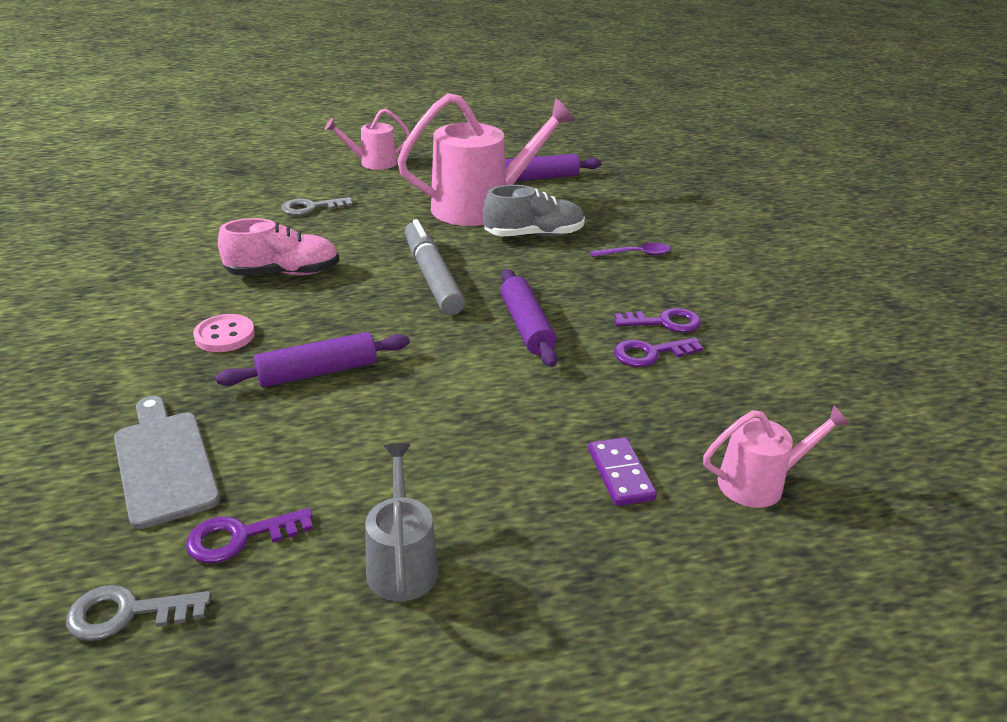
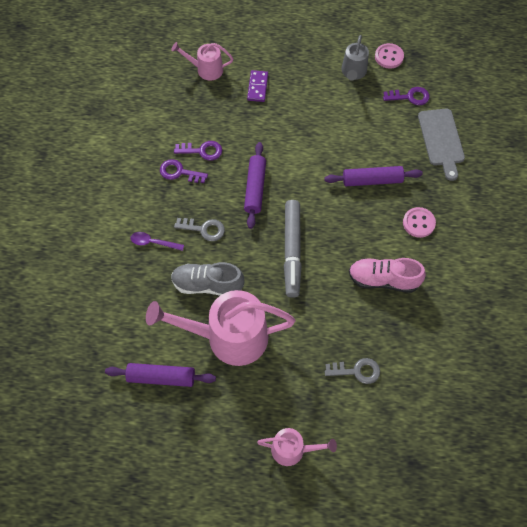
camera: 160 degrees left, 30 degrees up
(127, 613) = (446, 78): grey key -> grey key (204, 229)
(306, 633) = (389, 57): none -> pink button

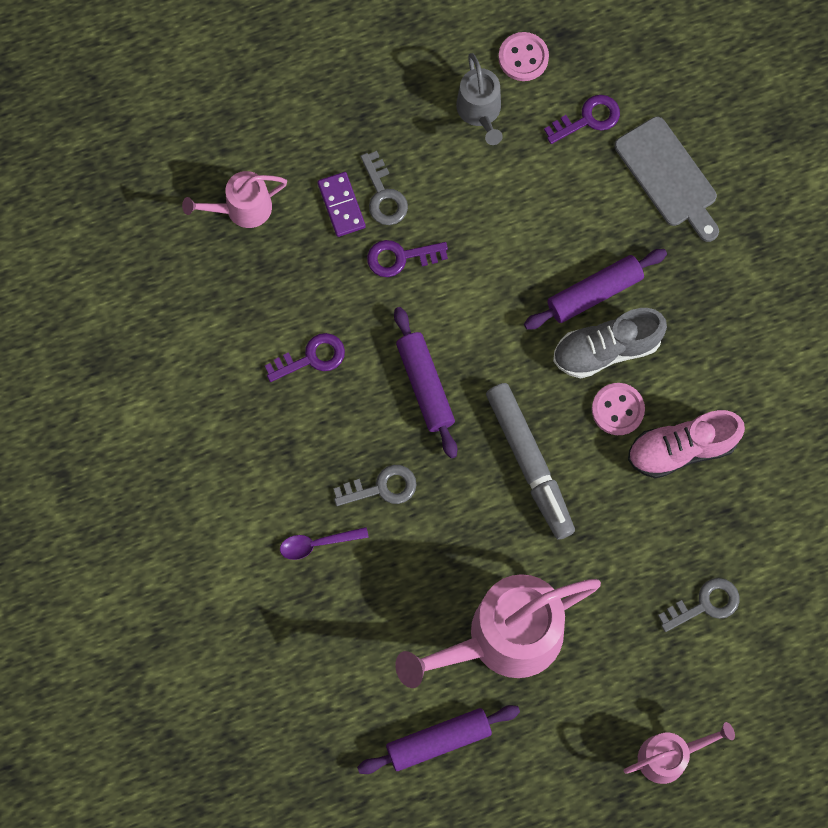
camera: 25 degrees left, 10 degrees up
(179, 172) = (295, 410): purple key -> purple key (400, 257)
(207, 284) = (432, 573): grey shoe -> grey shoe (606, 349)
(282, 91) = (384, 195): none -> grey key
(418, 223) = (693, 334): pink button -> pink button (617, 409)

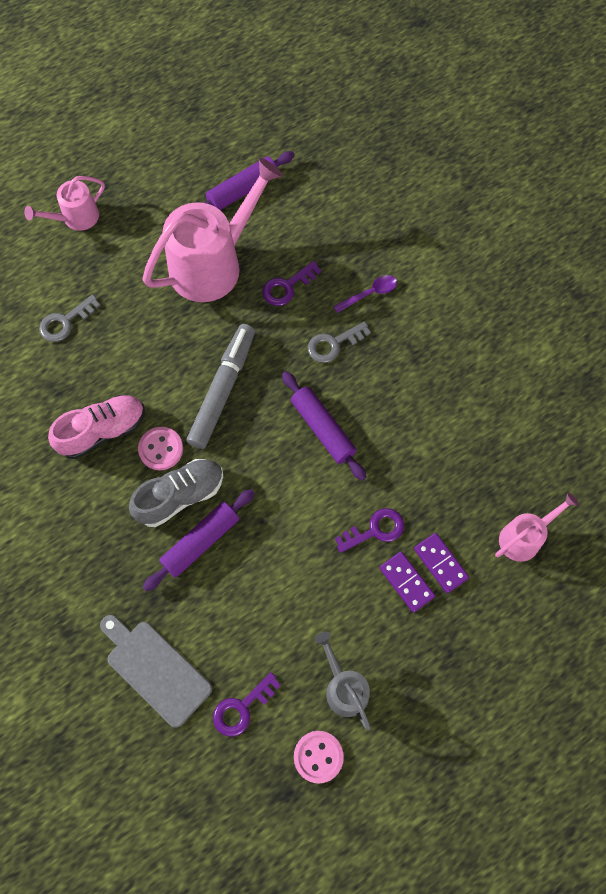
camera: 165 degrees right, 5 degrees down
(312, 357) = (421, 428): purple key -> purple key (287, 287)
(384, 195) = (406, 582): grey key -> purple domino
(529, 464) = (223, 390): grey marker -> grey marker turned 60 degrees clockwise

